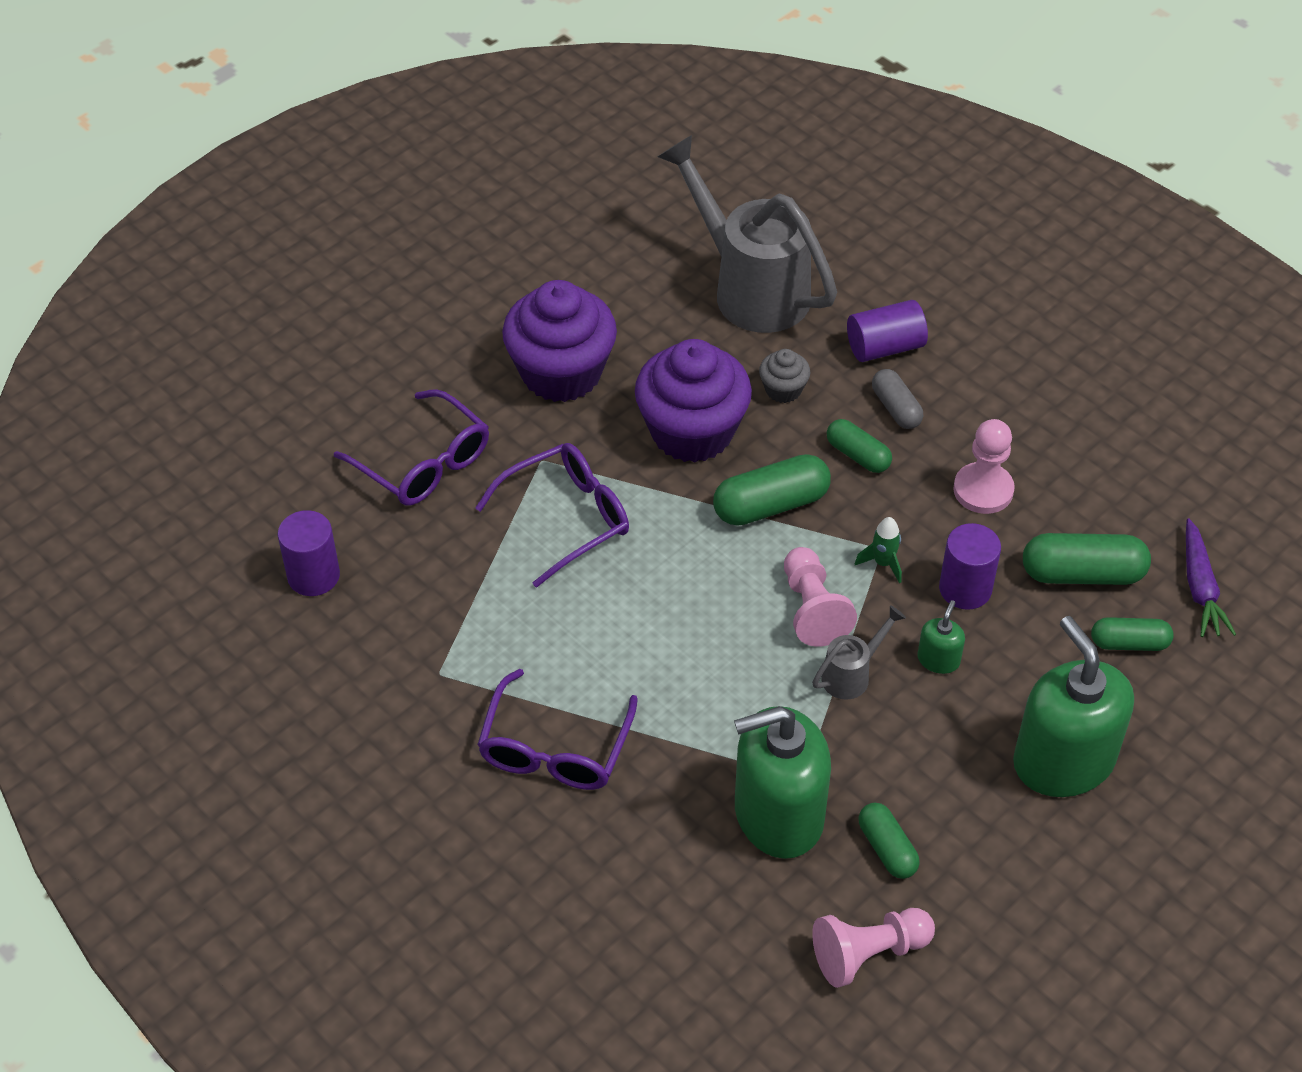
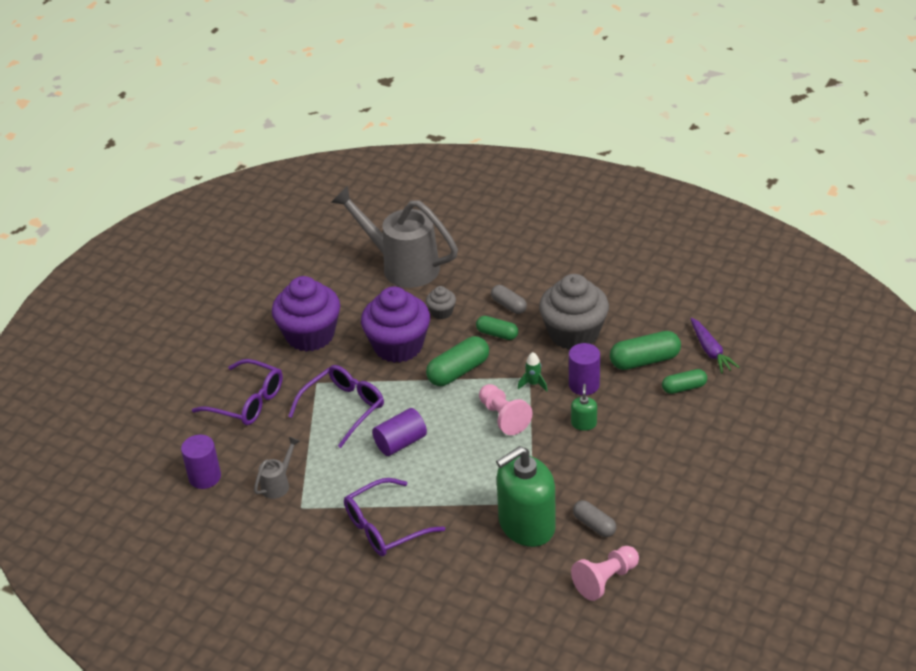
camera: 15 degrees left, 10 degrees down
(555, 748) = (385, 527): purple glasses -> purple glasses turned 60 degrees clockwise
(852, 674) = (539, 443): grey watering can -> grey watering can (278, 484)
(885, 347) = (490, 277): purple cylinder -> purple cylinder (400, 443)
(887, 848) = (594, 525): green capsule -> grey capsule
(983, 490) = (573, 334): pink pawn -> grey cupcake
(1063, 761) = (672, 455): green soap dispenser -> none

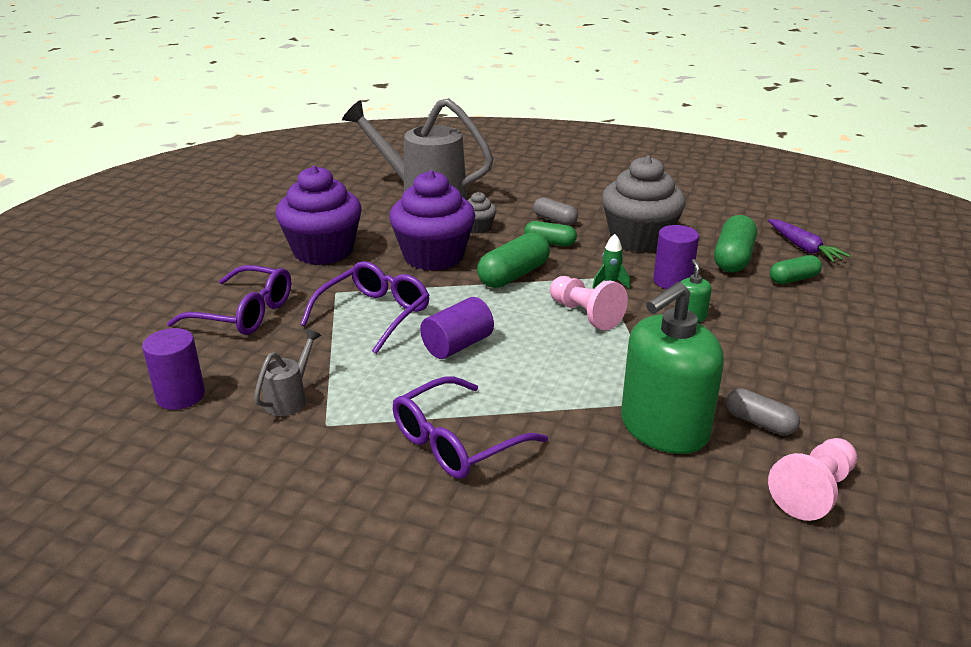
camera: 10 degrees left, 10 degrees down
(644, 361) = (733, 258): green capsule -> green capsule turned 45 degrees counterclockwise

